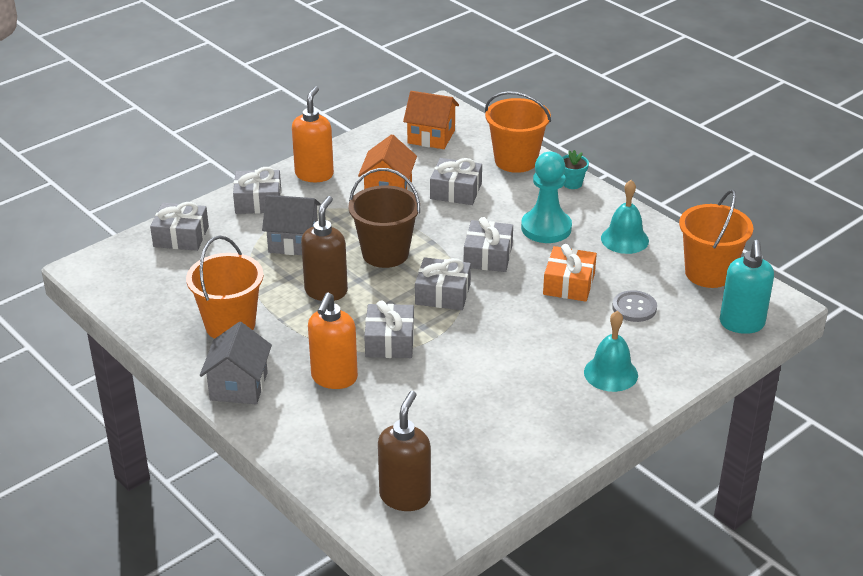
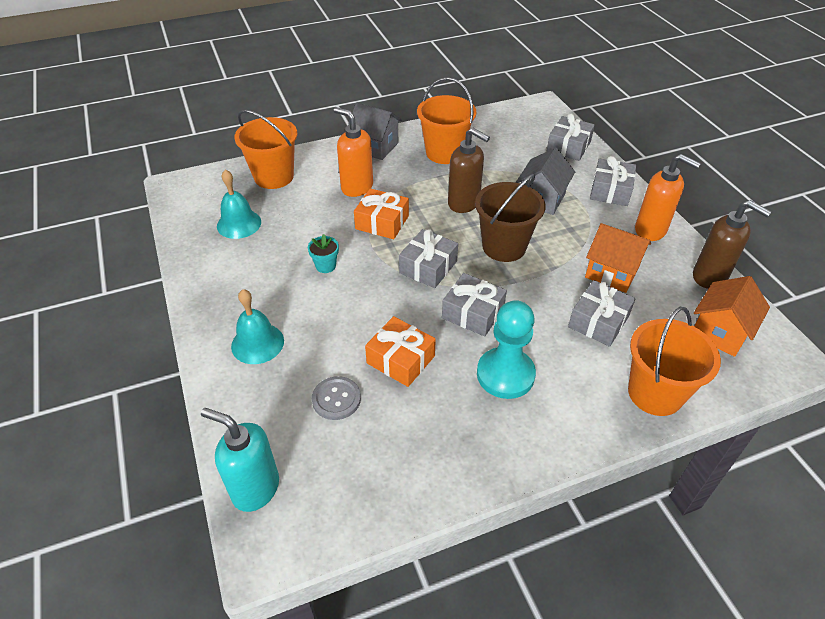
camera: 110 degrees right, 10 degrees up
(390, 341) = (382, 222): grey gift -> orange gift
(405, 497) = (218, 193): brown soap dispenser -> brown soap dispenser (710, 277)
(572, 183) = (592, 432): turquoise flower pot -> turquoise flower pot (325, 266)
(624, 239) = (458, 440): turquoise bell -> turquoise bell (239, 224)
(709, 273) = (358, 500): orange bucket -> orange bucket (274, 177)

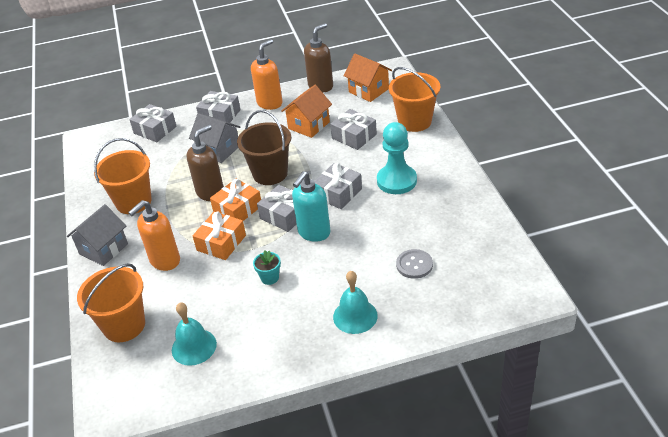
camera: 80 degrees left, 5 degrees down
(255, 488) = (490, 304): turquoise soap dispenser -> turquoise soap dispenser (313, 233)
(400, 359) = (379, 231): orange gift -> orange gift (237, 209)

